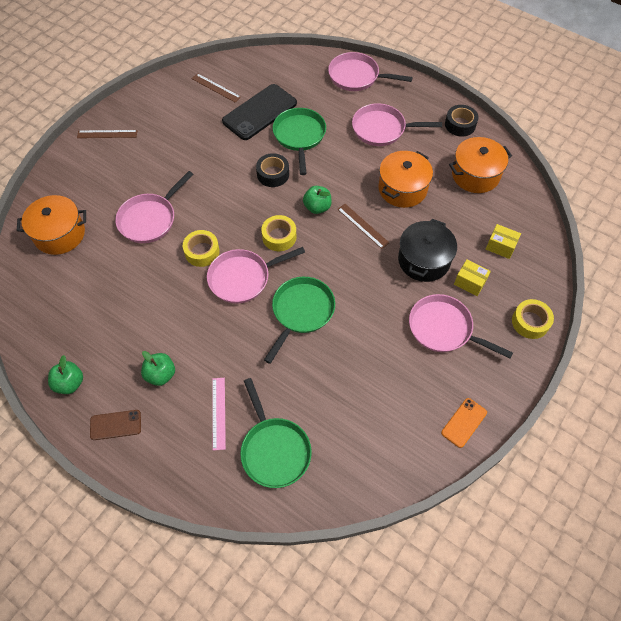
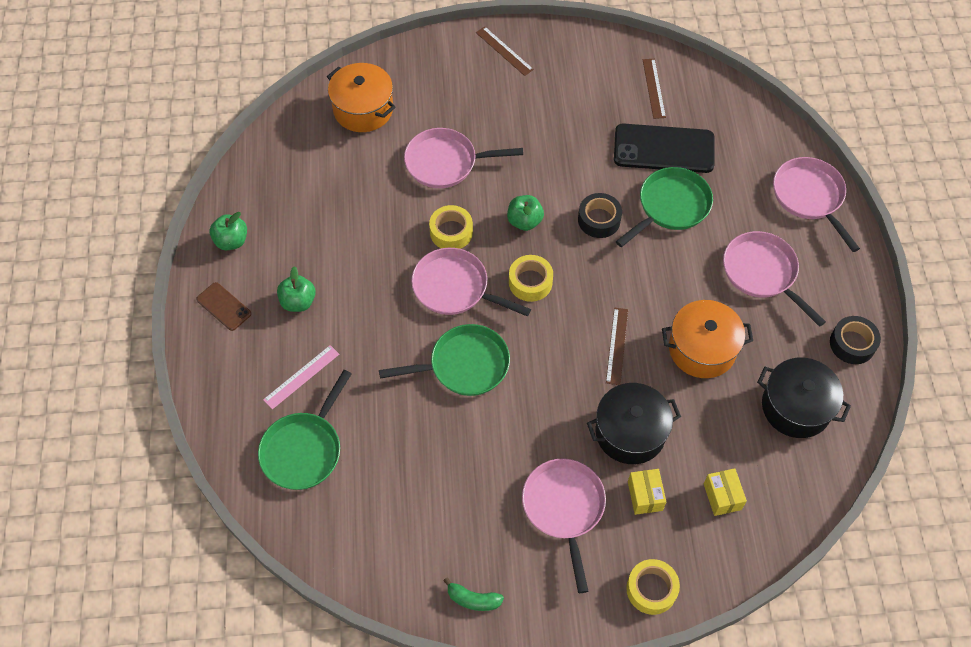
camera: 50 degrees right, 0 degrees up
(317, 207) = (598, 288): green apple -> green apple (524, 221)
(464, 422) = (473, 599): orange phone -> green banana
(475, 175) = (796, 407): orange pot -> black pot

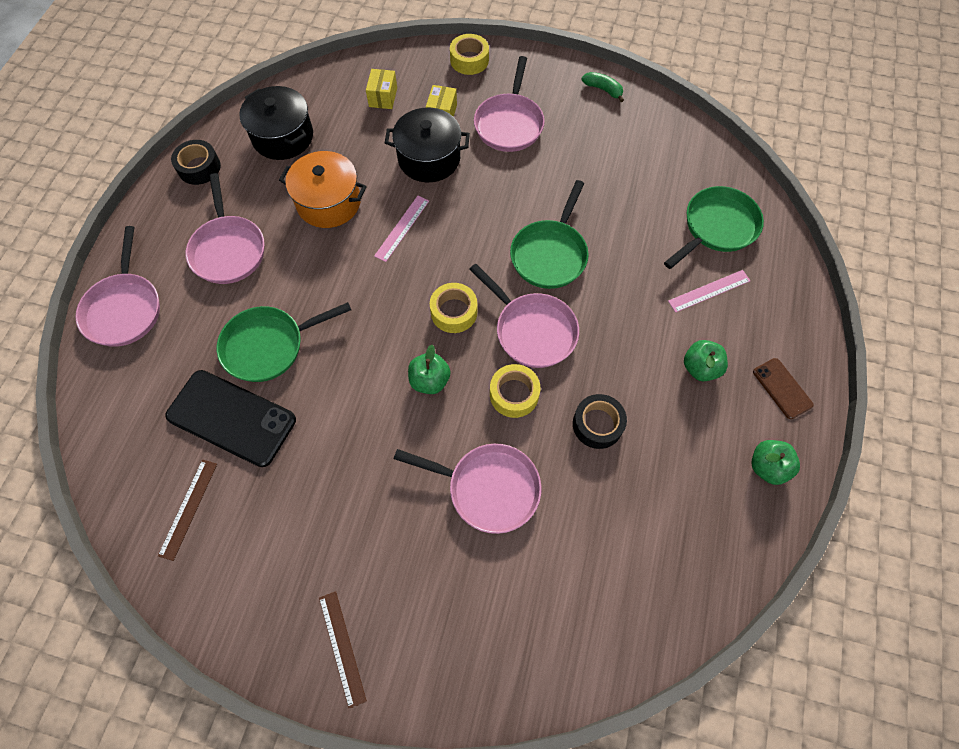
camera: 160 degrees left, 5 degrees up
(363, 109) = (567, 612): orange pot -> none
(464, 365) = (550, 254): green pan -> green pan turned 75 degrees counterclockwise
(599, 220) = (351, 356): black tape -> black tape (597, 424)
(617, 346) = (402, 228): brown ruler -> pink ruler

